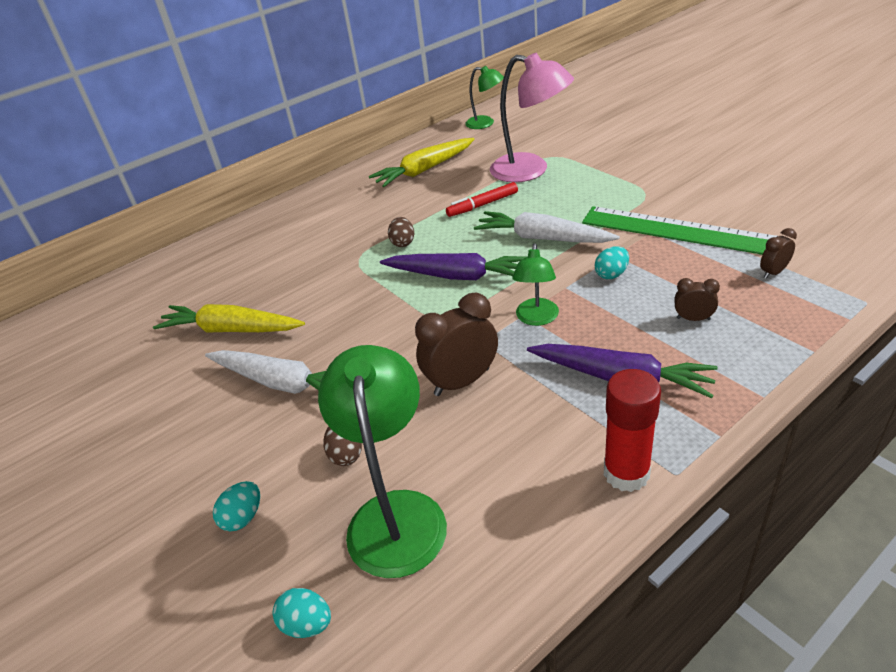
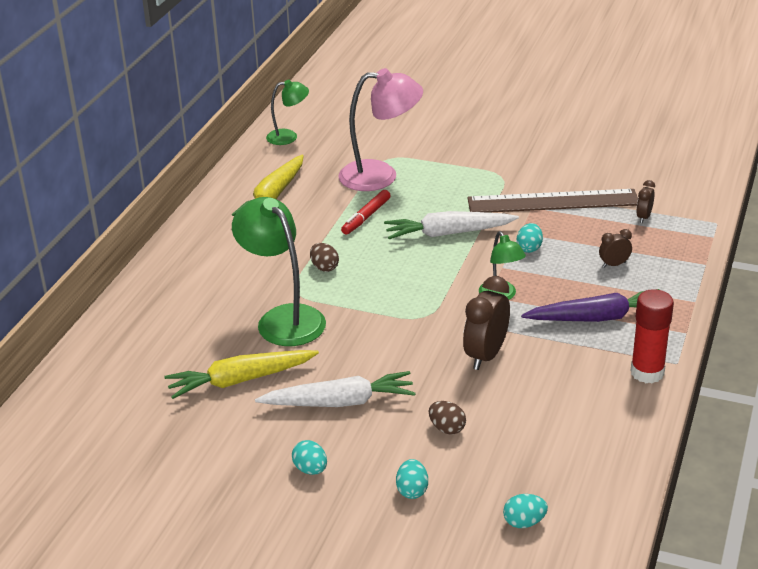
camera: 35 degrees left, 5 degrees down
(187, 448) = (310, 469): none -> turquoise egg
(395, 513) = (520, 447): green lamp -> green lamp (283, 318)
(456, 276) = (403, 282): purple carrot -> none
(678, 231) = (553, 202): green ruler -> brown ruler

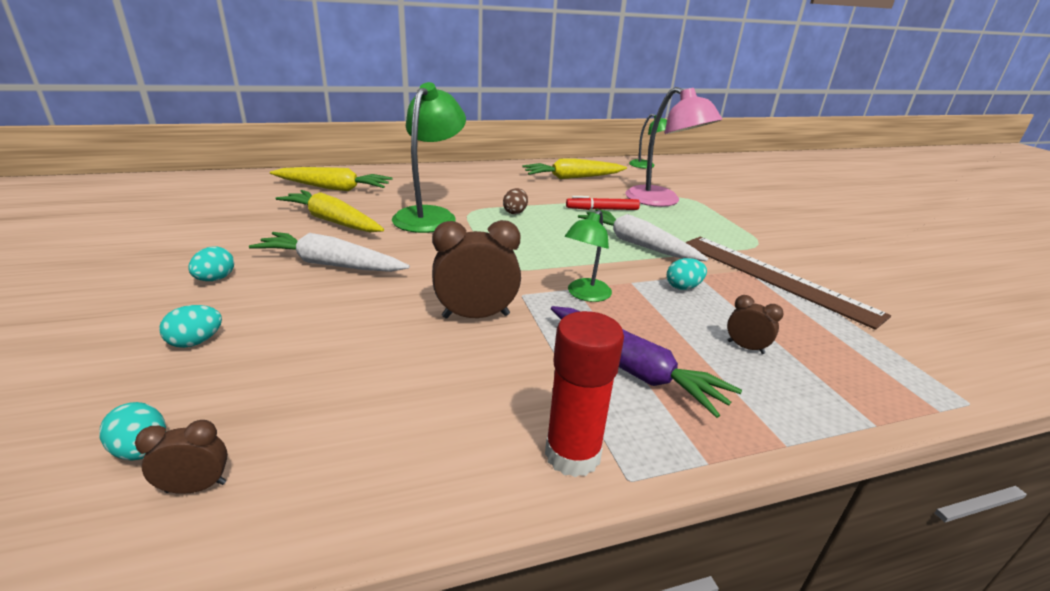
camera: 50 degrees right, 5 degrees down
(143, 359) = (333, 188): none -> yellow carrot
(339, 402) = (331, 264): white carrot -> white carrot turned 150 degrees clockwise
(447, 428) = (325, 330): brown egg -> none
(644, 217) = (862, 340): brown clock -> brown clock (196, 487)

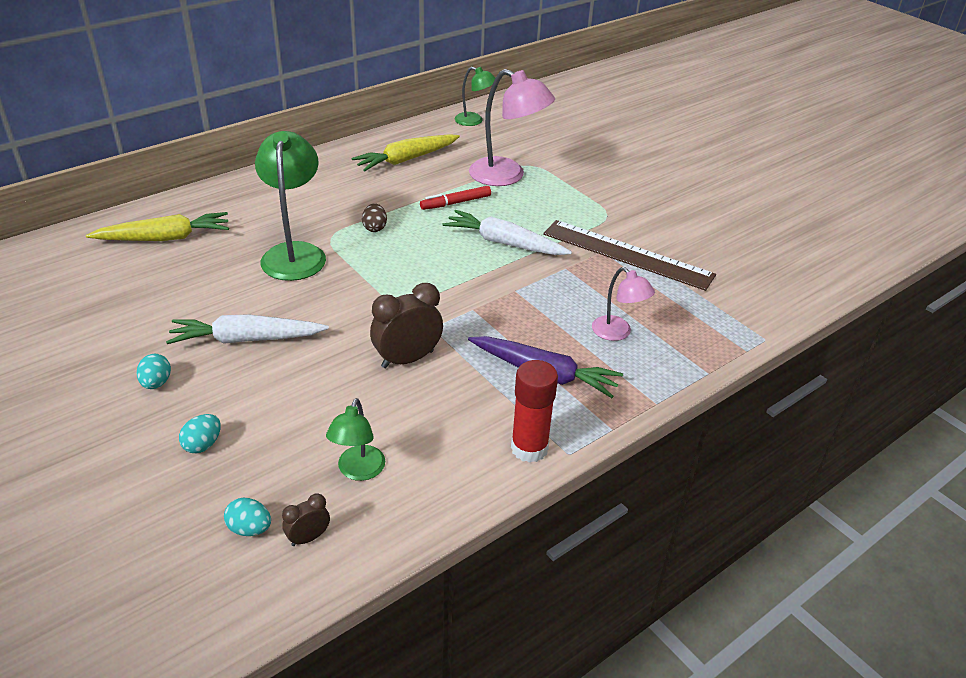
camera: 20 degrees left, 10 degrees up
(333, 221) = (204, 286): yellow carrot -> none
(585, 295) = (483, 314): green lamp -> green lamp (358, 471)
(683, 287) = (558, 285): turquoise egg -> none
(745, 347) = (617, 333): brown clock -> pink lamp

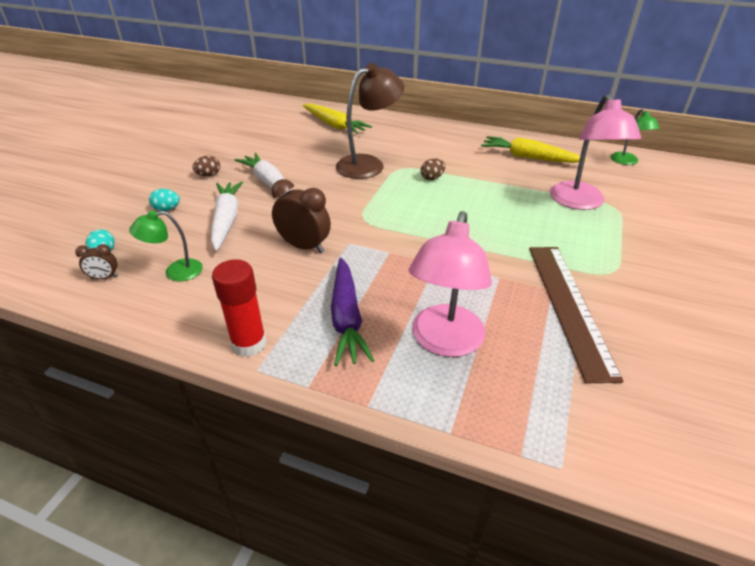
camera: 60 degrees right, 0 degrees up
(156, 383) = (209, 175): turquoise egg -> brown egg
(295, 253) = (368, 164): green lamp -> brown lamp
(308, 538) = (105, 277): brown clock -> brown clock turned 150 degrees clockwise
(456, 203) = (508, 195): red marker -> none
(505, 243) = (490, 235): white carrot -> white carrot (226, 220)
(617, 333) = (444, 342): pink lamp -> pink lamp, size x1.78

